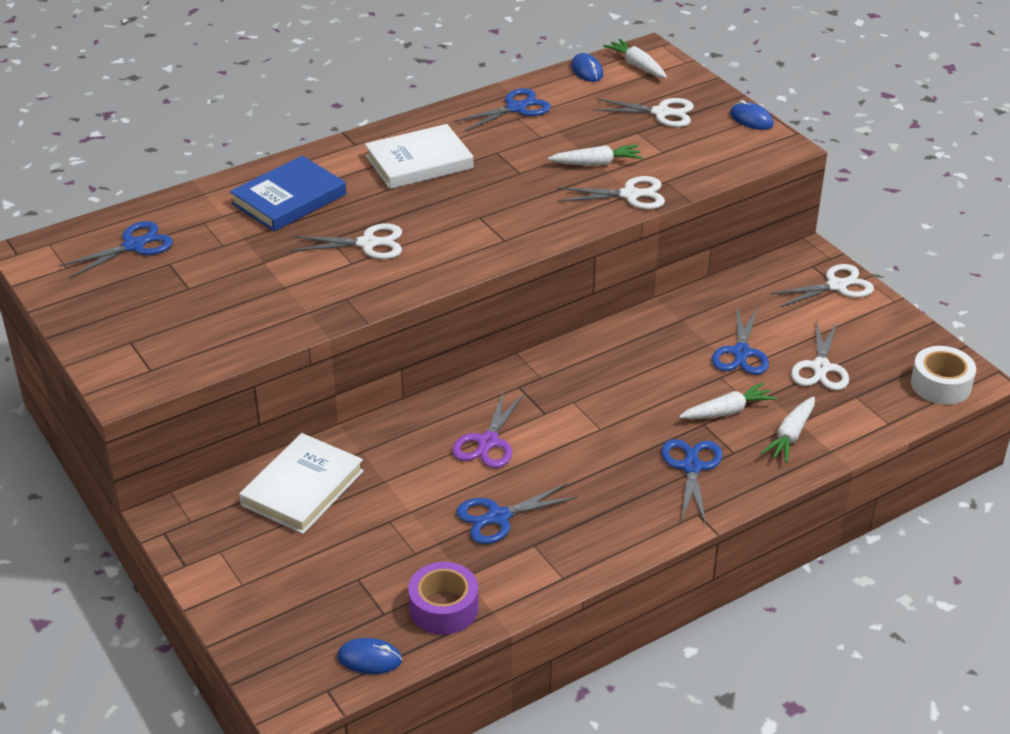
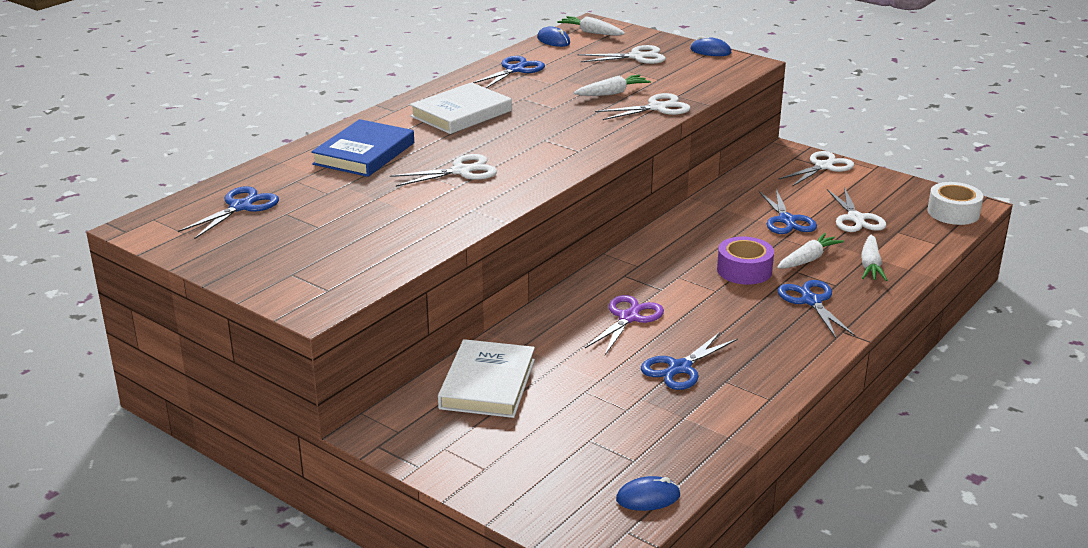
camera: 20 degrees left, 10 degrees down
(444, 608) = (684, 443): purple tape -> purple tape (744, 270)
(488, 442) = (628, 318): purple scissors -> purple scissors turned 150 degrees counterclockwise

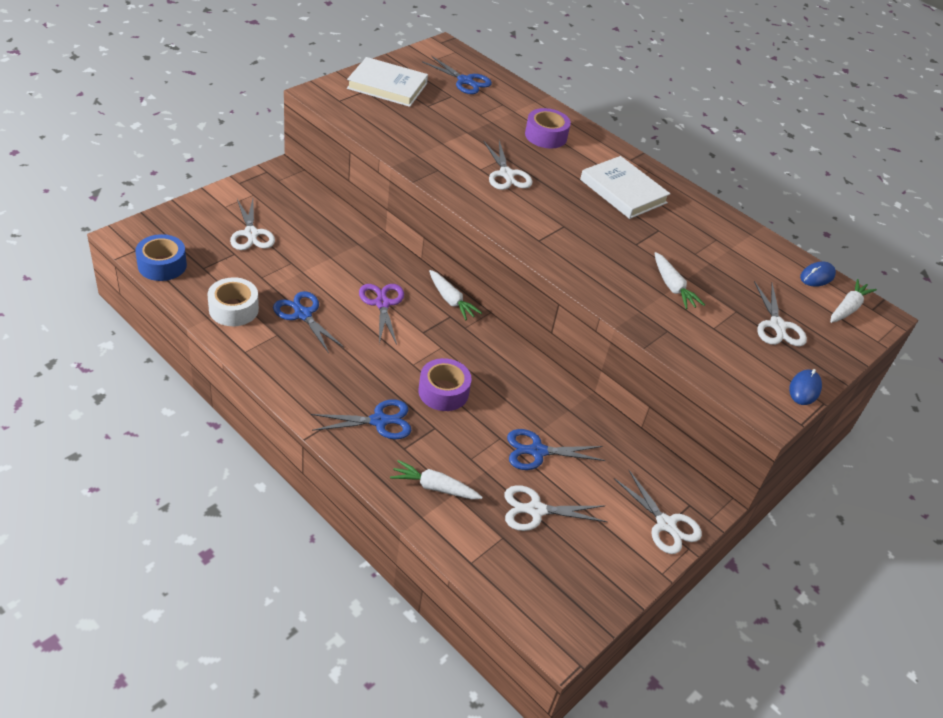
camera: 90 degrees right, 15 degrees up
(364, 153) = (546, 136): blue book -> purple tape
(487, 384) = (316, 221): white book -> white book (387, 86)
(515, 70) = (730, 237): blue scissors -> none
(628, 318) = (382, 304): purple scissors -> purple scissors turned 135 degrees counterclockwise
(648, 497) = (162, 265): blue mouse -> blue tape
(657, 108) = (635, 308): white scissors -> white scissors (251, 233)
(808, 259) = (455, 443): white carrot -> white carrot (451, 300)
(953, 212) = (541, 609): white tape -> white tape (233, 309)

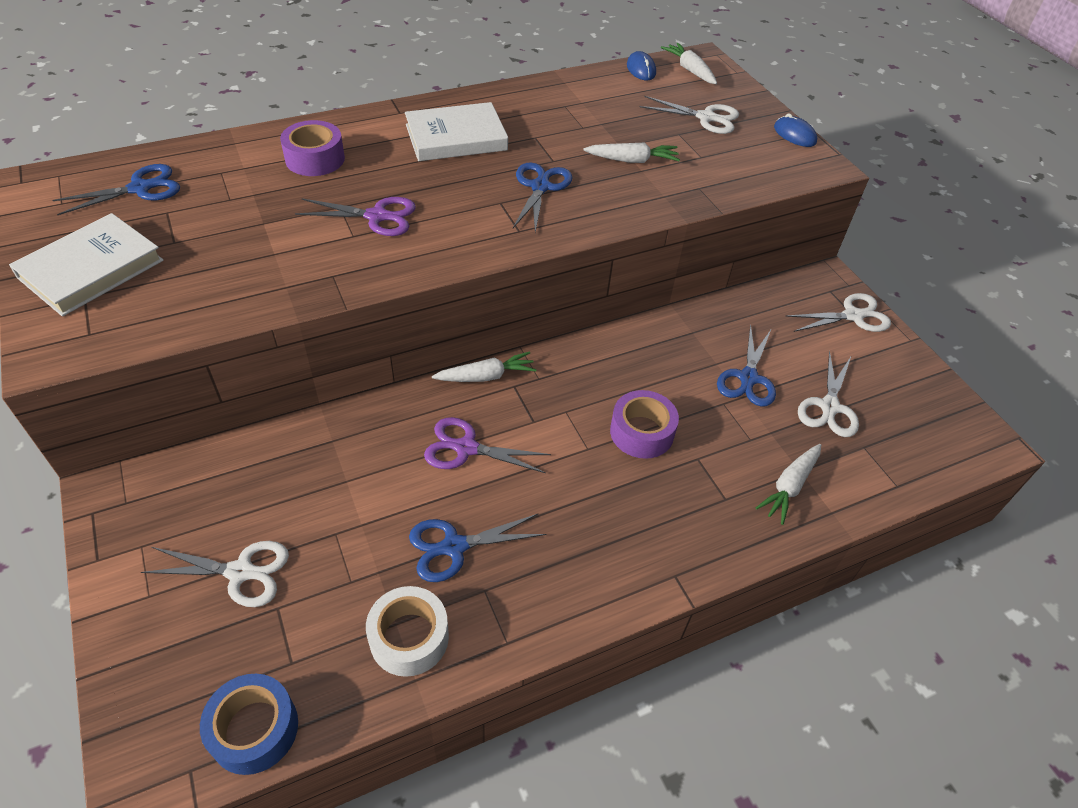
camera: 65 degrees left, 5 degrees up
(379, 421) = (677, 512): blue scissors -> blue scissors (540, 187)
(506, 174) = (376, 216): white scissors -> purple scissors

